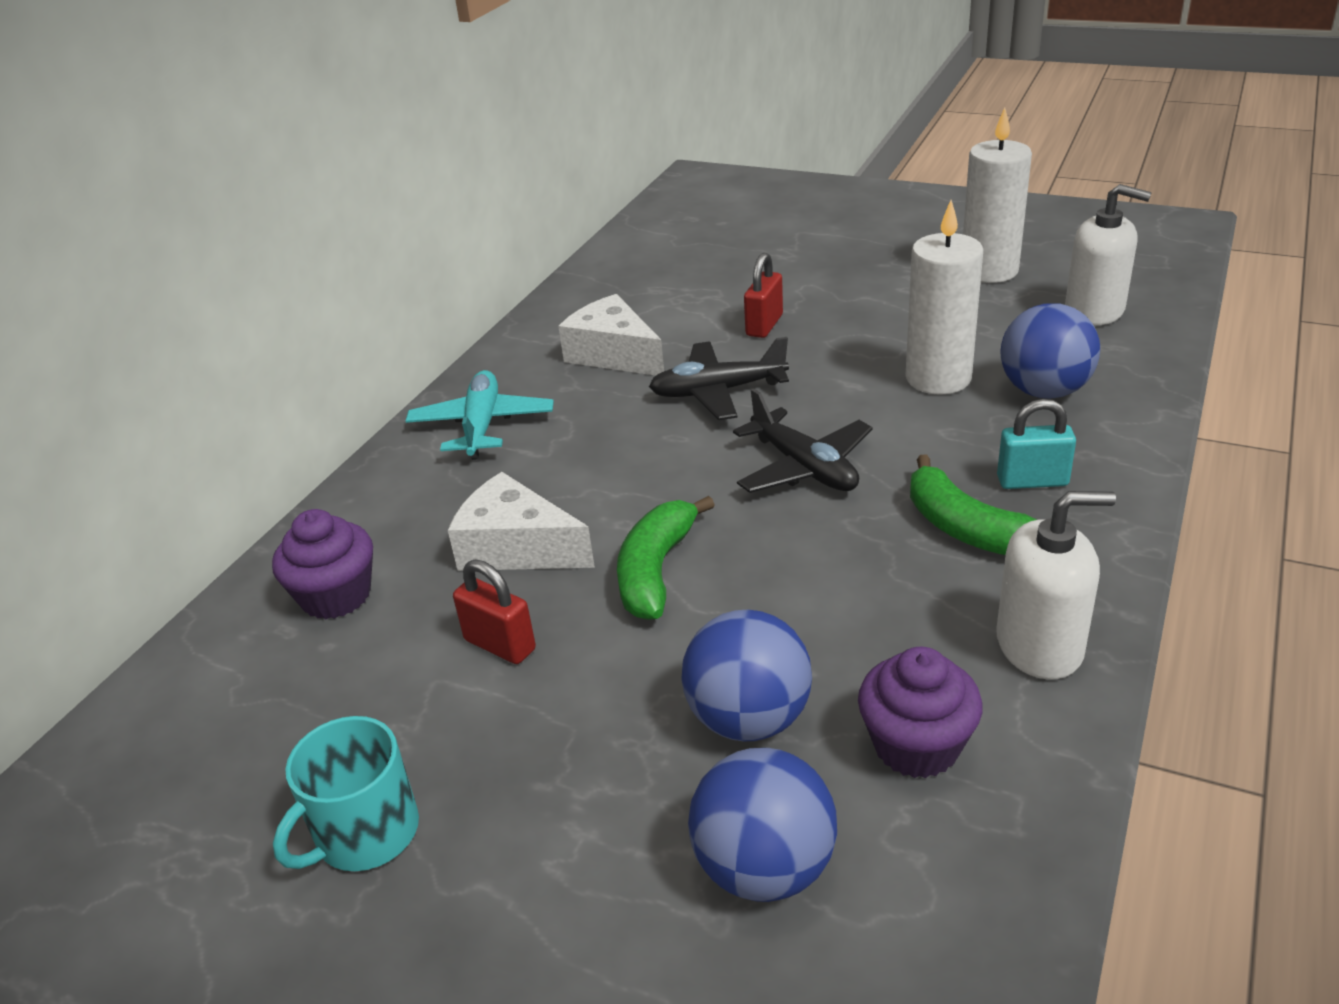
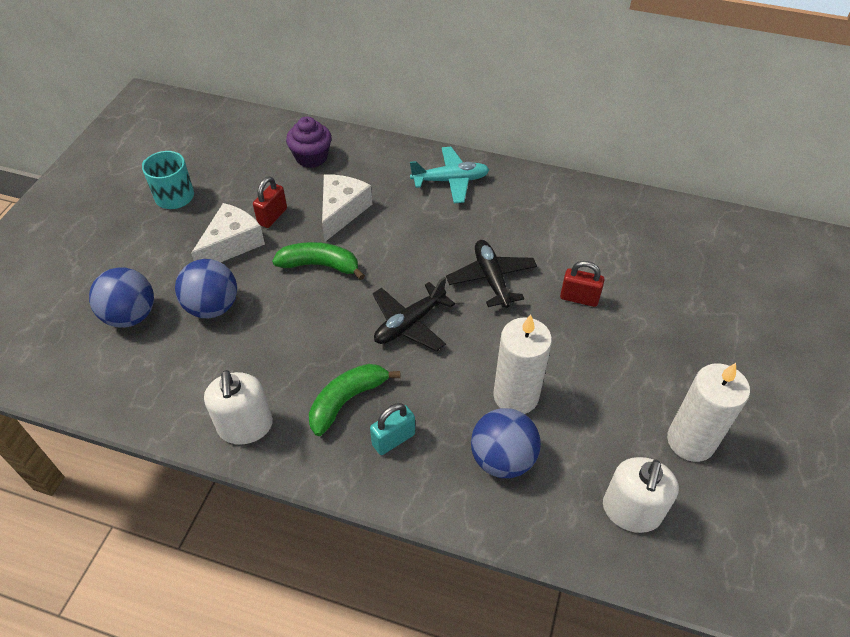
camera: 80 degrees right, 15 degrees up
(614, 354) = (532, 226): white cheese -> white cheese (232, 244)
(916, 745) = (186, 369): purple cupcake -> none
(1032, 481) = (393, 439): turquoise padlock -> turquoise padlock turned 60 degrees clockwise

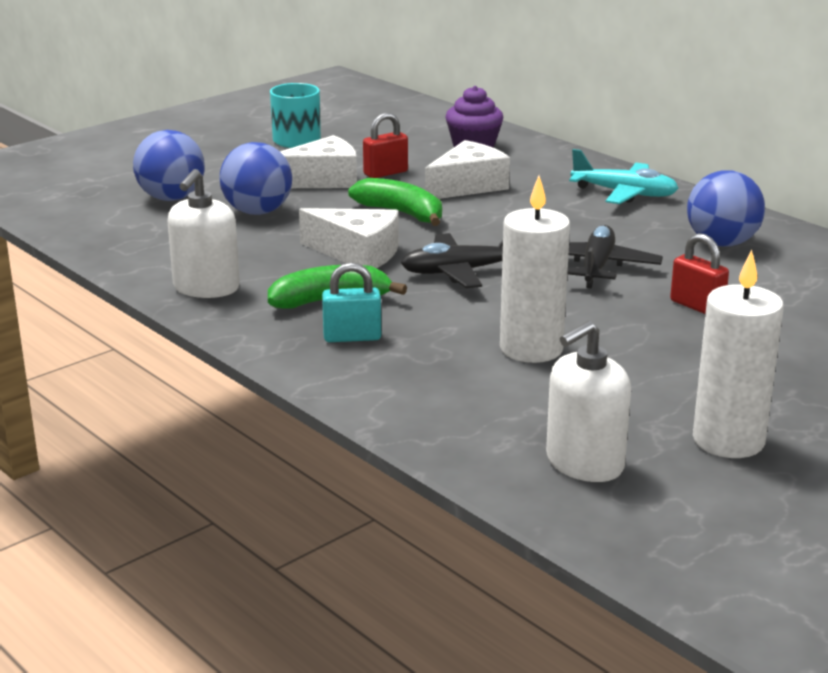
camera: 30 degrees right, 25 degrees down
(324, 331) = (357, 253): none -> white cheese
(502, 459) = (463, 384): blue ball -> blue ball (722, 243)

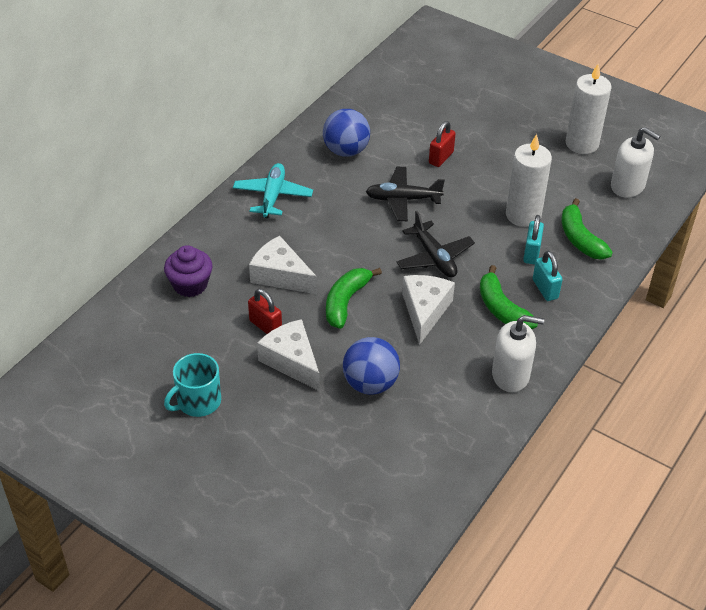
camera: 105 degrees left, 20 degrees up
(171, 198) = (360, 446): blue ball -> none
(437, 340) = (531, 253): none -> turquoise padlock
(453, 386) = (580, 239): none -> green banana

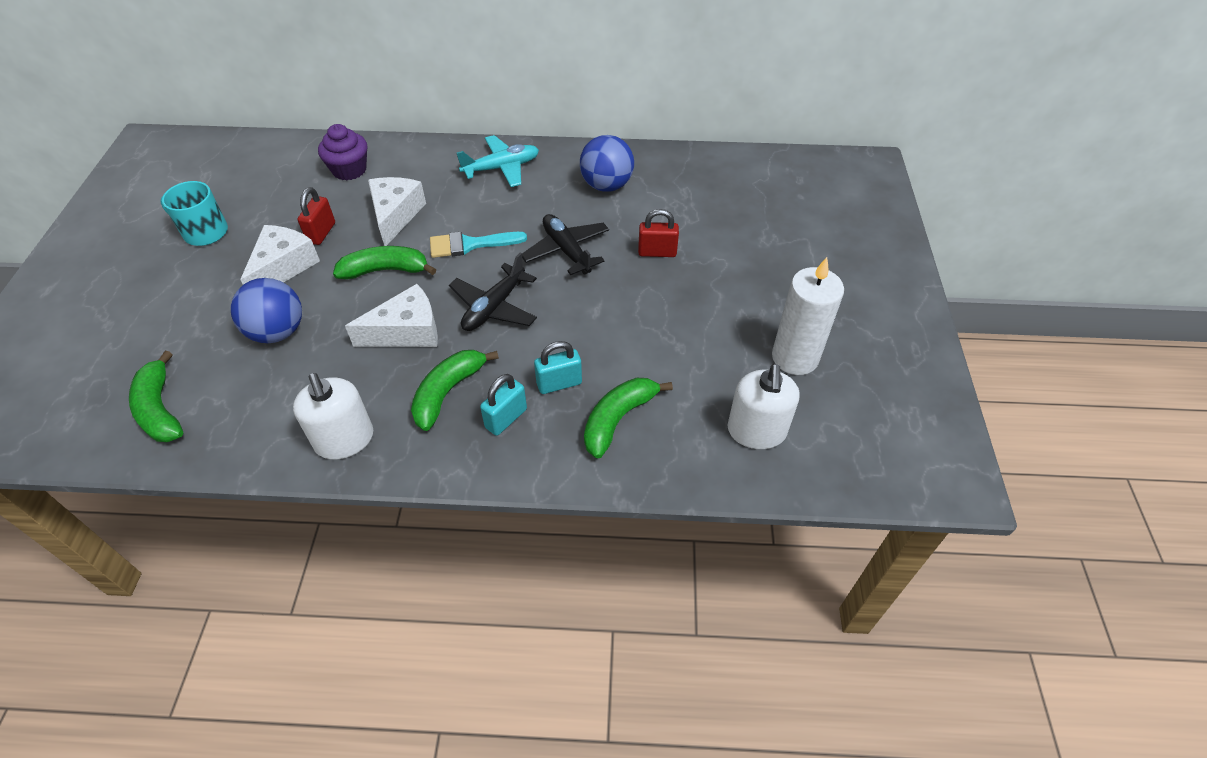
camera: 60 degrees right, 5 degrees up
(354, 246) = (470, 244): none -> turquoise brush
(408, 473) = (160, 409): none -> green banana
(523, 215) = (619, 352): white candle -> none

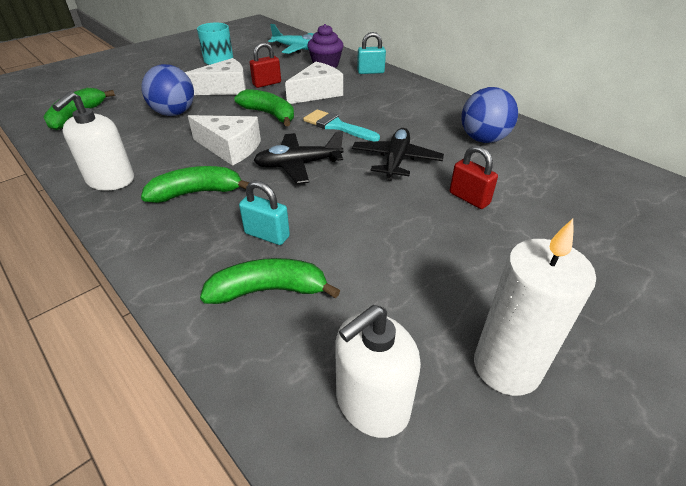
camera: 45 degrees right, 10 degrees down
(501, 168) = (417, 99): turquoise plane -> turquoise plane (298, 49)
(506, 418) = (201, 231): turquoise padlock -> turquoise padlock (370, 72)

